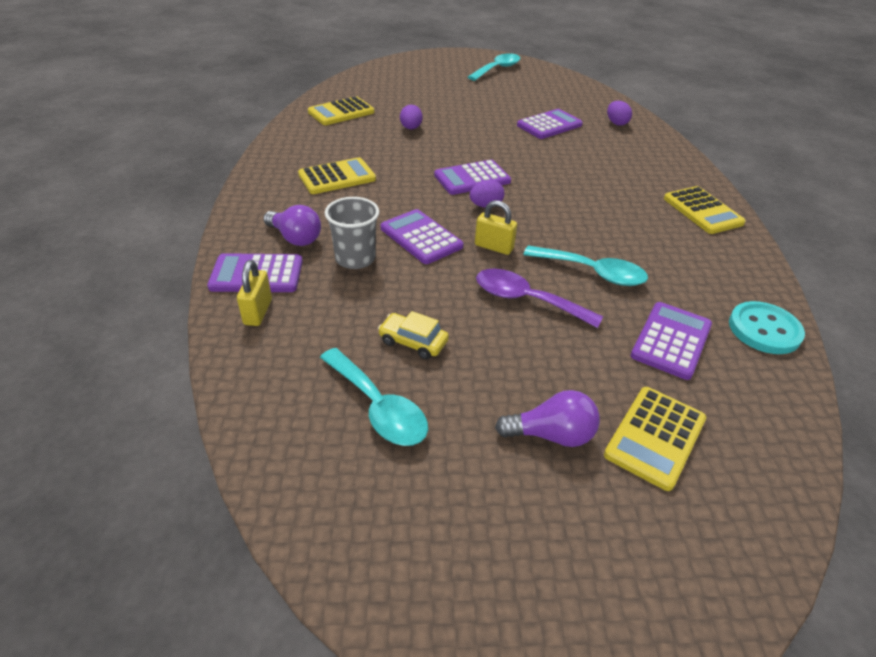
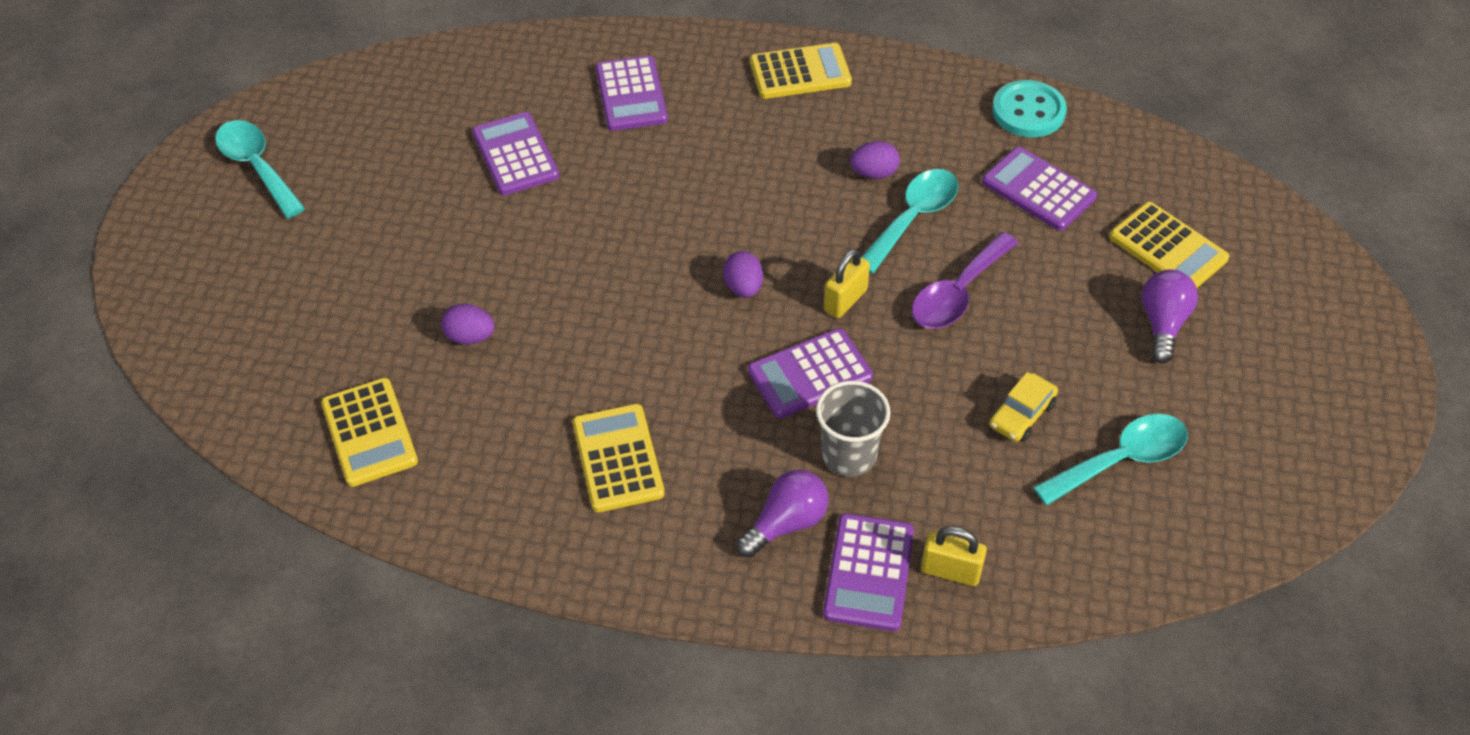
camera: 75 degrees left, 10 degrees up
(472, 178) = (663, 287): purple calculator -> purple calculator (631, 94)
(616, 123) = (533, 74): purple egg -> purple egg (874, 173)

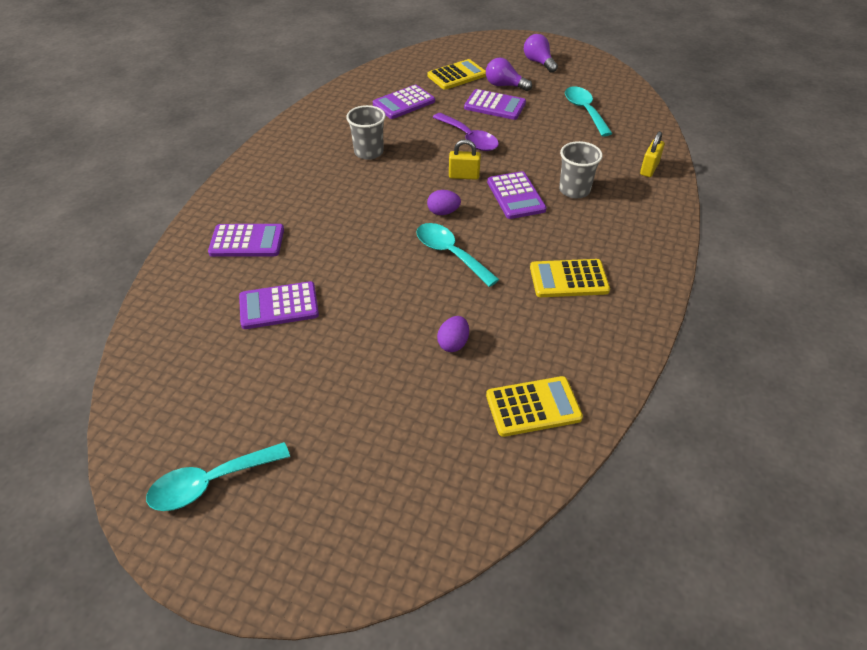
camera: 80 degrees left, 5 degrees down
(786, 523) = (619, 218): purple light bulb -> purple light bulb (538, 62)
(800, 72) = (268, 167): yellow calculator -> none
(845, 300) = (464, 176): yellow padlock -> yellow padlock turned 45 degrees counterclockwise
(868, 572) = (650, 194): purple calculator -> purple calculator (494, 105)
(874, 173) = (368, 152): purple egg -> grey cup
(913, 218) = (409, 144): turquoise spoon -> turquoise spoon (450, 253)
(1021, 414) = (554, 133): yellow car -> none
(1028, 111) = (344, 96): turquoise button -> none

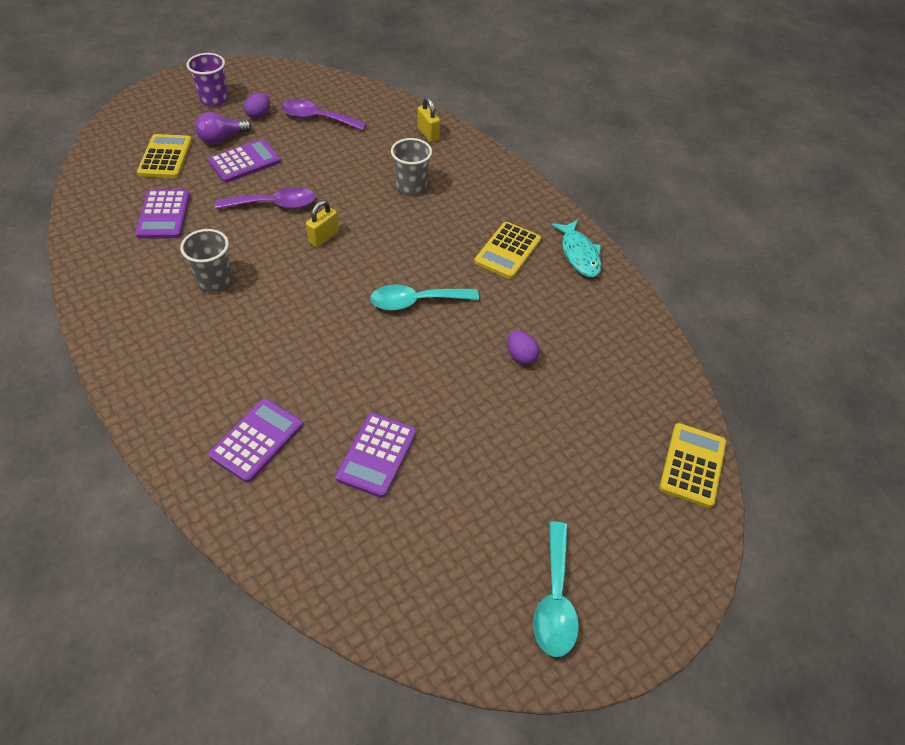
camera: 60 degrees left, 5 degrees up
(443, 212) = (359, 277): purple egg -> purple egg (259, 115)
(515, 196) = (383, 222): purple calculator -> none
(533, 407) = (617, 345): yellow calculator -> yellow calculator (692, 465)
(538, 62) = (214, 99): purple light bulb -> purple cup
(584, 111) = (317, 118): turquoise spoon -> purple spoon
(622, 328) = (579, 254): none -> turquoise fish

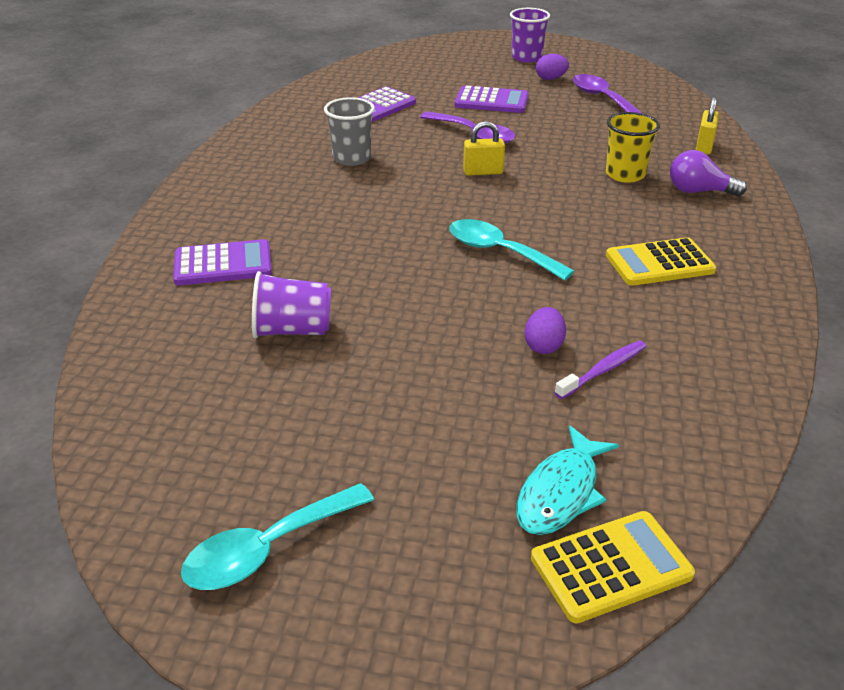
camera: 50 degrees right, 15 degrees down
(165, 157) = (432, 76): yellow calculator -> none
(222, 139) = (495, 82): purple light bulb -> purple light bulb (699, 191)
(376, 455) = (293, 330): purple calculator -> purple cup
(411, 186) = (625, 174): grey cup -> yellow cup
(565, 351) = (603, 370): none -> purple toothbrush
(579, 254) = (748, 306): turquoise fish -> turquoise fish (561, 492)

